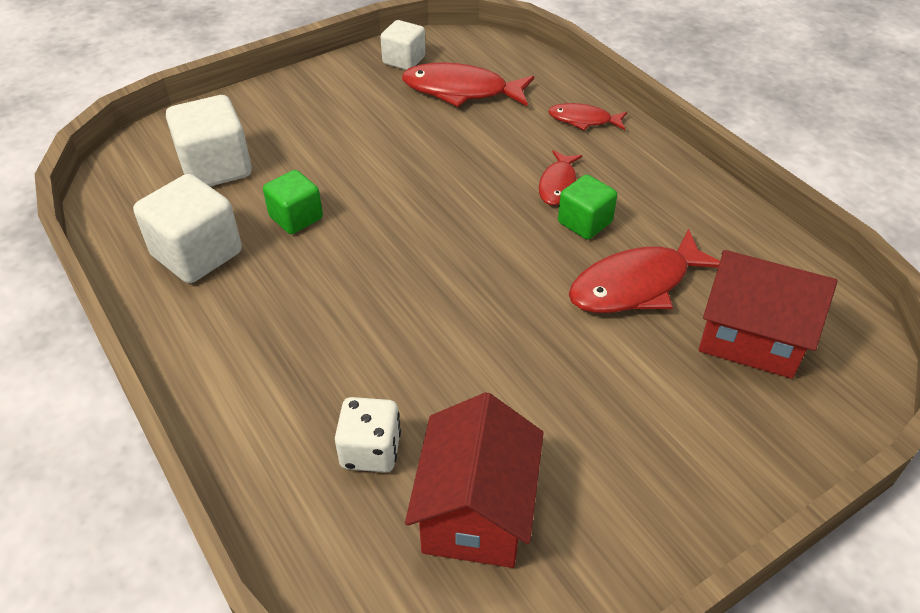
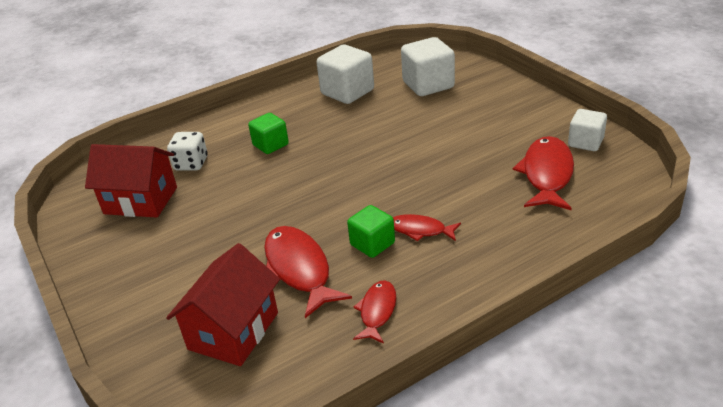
camera: 95 degrees right, 10 degrees down
(296, 217) = (379, 119): green cube -> green cube (270, 145)
(583, 120) = (518, 246): red fish -> red fish (377, 311)

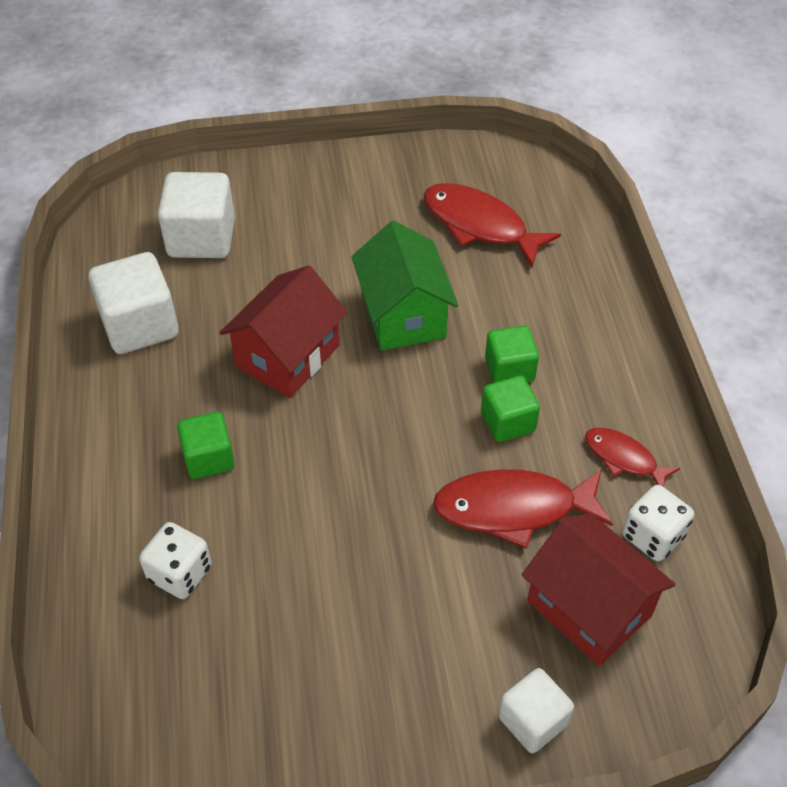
camera: 70 degrees left, 15 degrees up
(140, 200) = (233, 665): red house -> red house (288, 356)
(312, 348) = (652, 536): none -> white dice
(420, 230) = (509, 369): red fish -> green cube
(431, 171) = (403, 315): none -> green house
(585, 142) = (444, 169): white cube -> white cube (532, 720)

